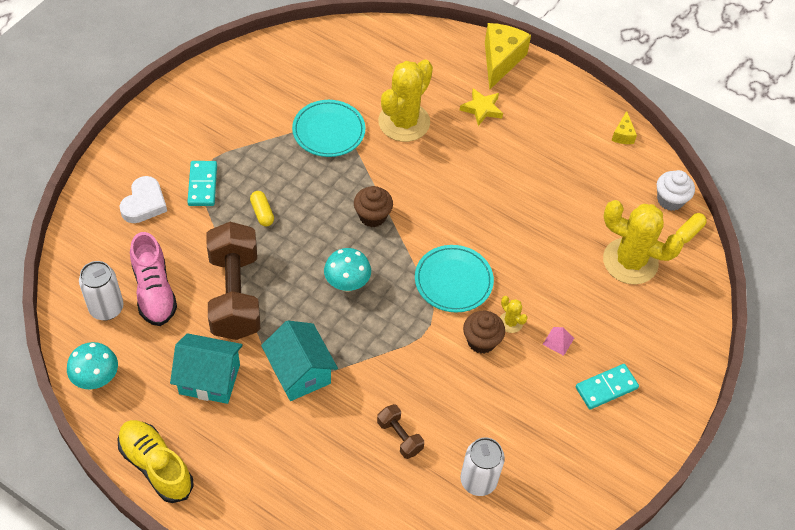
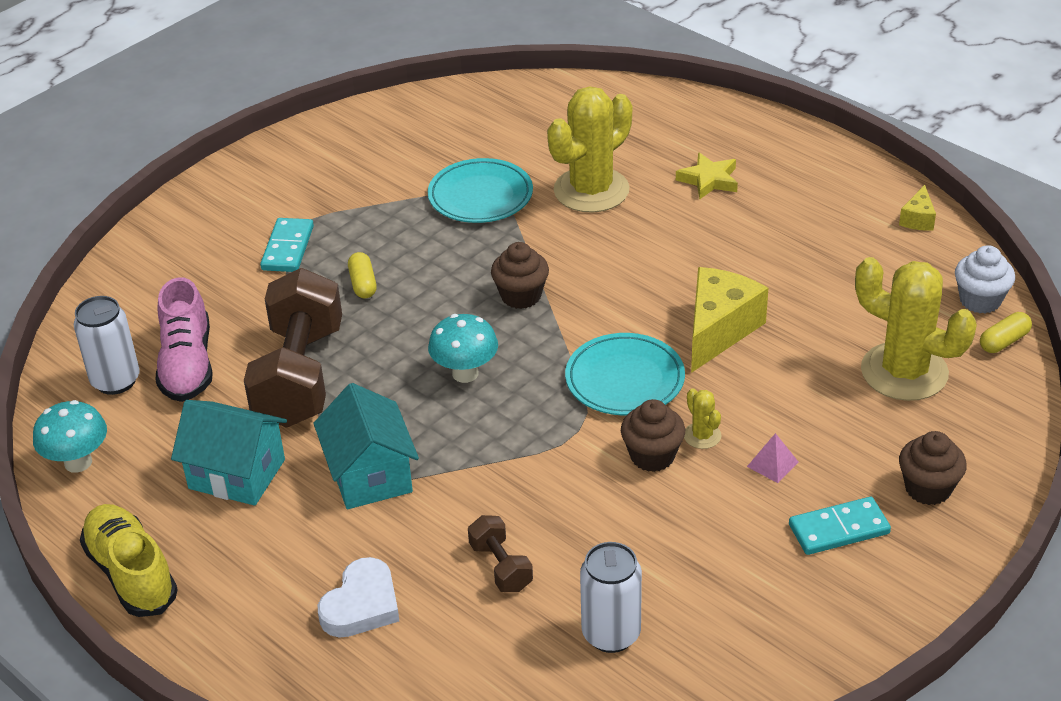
camera: 15 degrees right, 15 degrees down
(144, 203) = (201, 265): white heart -> white heart (361, 605)
(500, 60) = (748, 127): yellow cheese -> yellow cheese (719, 330)
(656, 352) = (928, 488): none -> brown cupcake

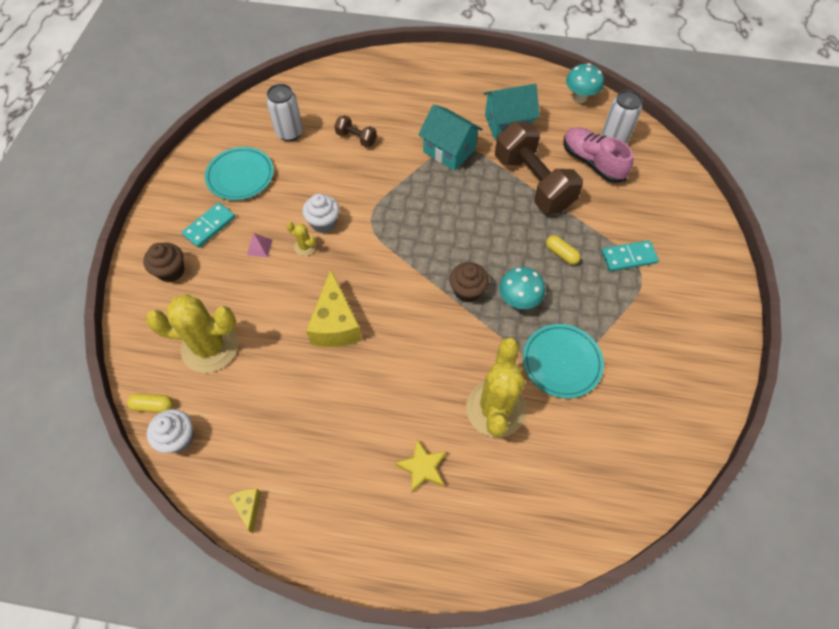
camera: 145 degrees right, 20 degrees up
(131, 573) = (503, 69): yellow shoe -> none
(287, 248) = (628, 257): turquoise domino -> turquoise domino turned 75 degrees counterclockwise
(361, 605) = (401, 99): white heart -> none
(465, 373) = (453, 224): turquoise mushroom -> turquoise mushroom (518, 301)
(625, 379) = (367, 262): turquoise plate -> turquoise plate (240, 176)
(652, 456) = (323, 223): brown cupcake -> white cupcake
(1004, 341) = (153, 406): yellow capsule -> yellow capsule turned 75 degrees clockwise

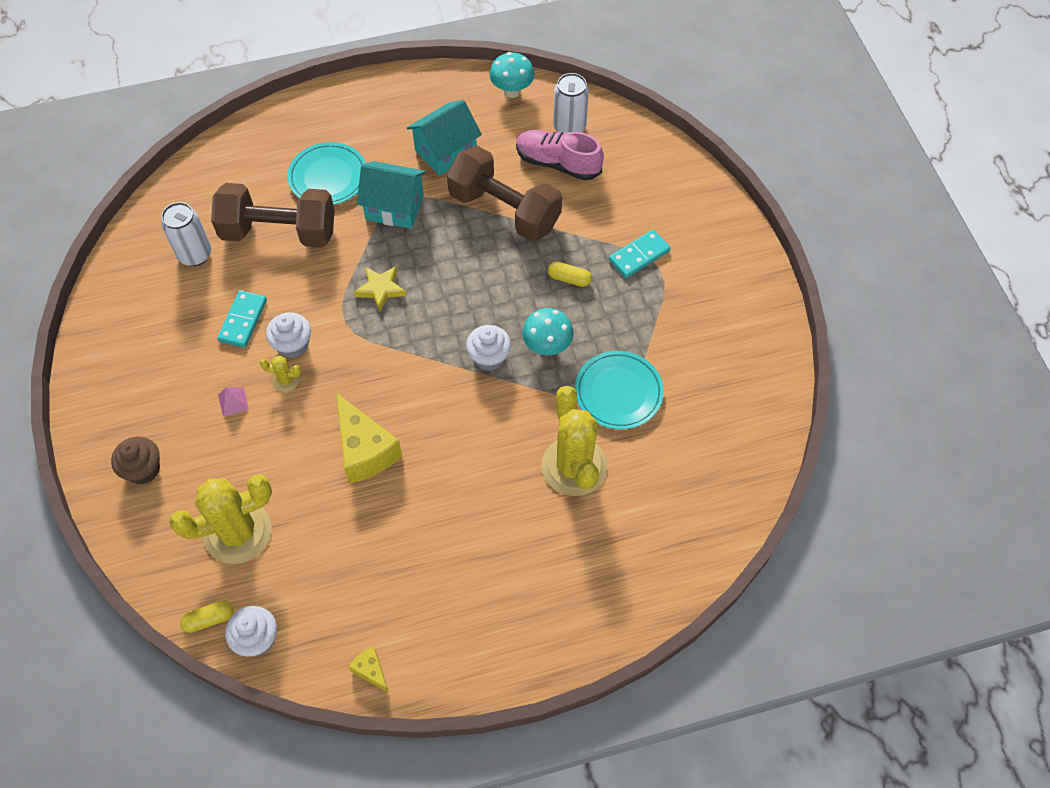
camera: 25 degrees left, 0 degrees up
(209, 226) = (160, 401): turquoise domino -> turquoise domino (243, 320)
(240, 176) = (164, 328): turquoise plate -> turquoise plate (328, 177)
(356, 138) = (279, 232): brown dumbbell -> brown dumbbell, size x2.23
(422, 467) = (528, 554): yellow star -> yellow star (380, 289)
(467, 291) = (489, 358): brown cupcake -> white cupcake

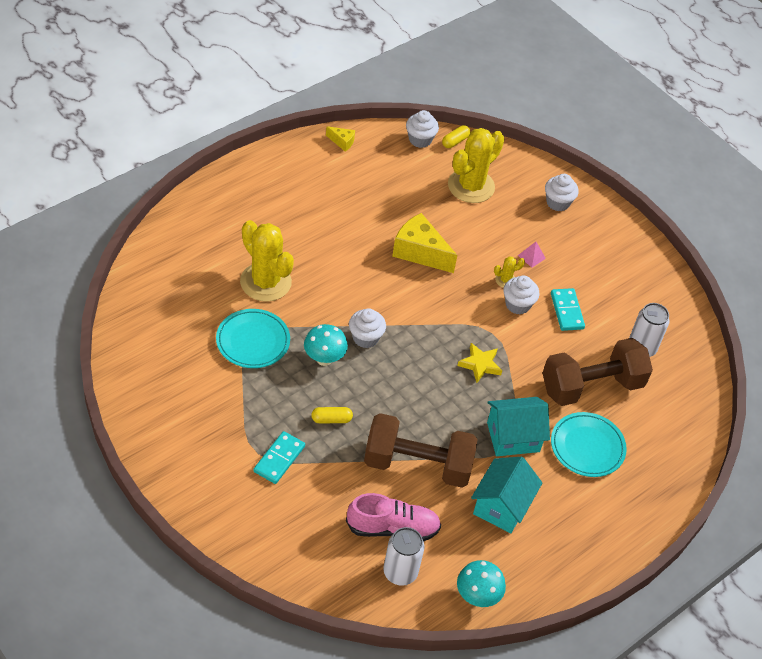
camera: 150 degrees right, 10 degrees down
(143, 469) = (557, 202): brown cupcake -> white cupcake

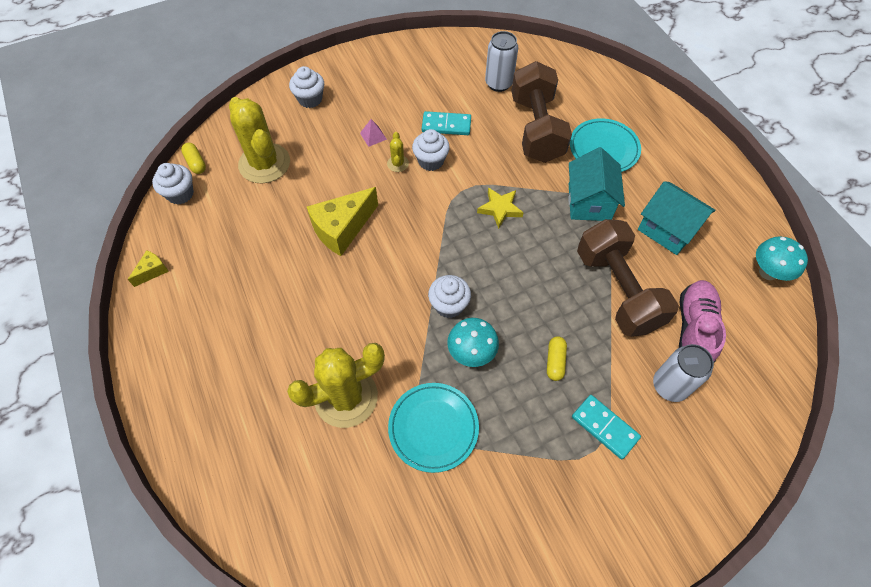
camera: 70 degrees left, 10 degrees up
(400, 572) = (745, 333): white can -> white can (669, 386)
(417, 464) = (617, 290): brown dumbbell -> brown dumbbell turned 45 degrees counterclockwise

